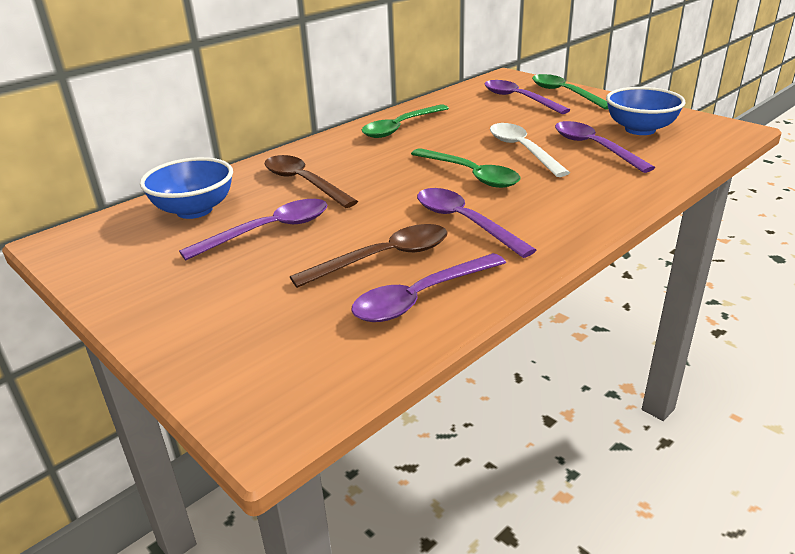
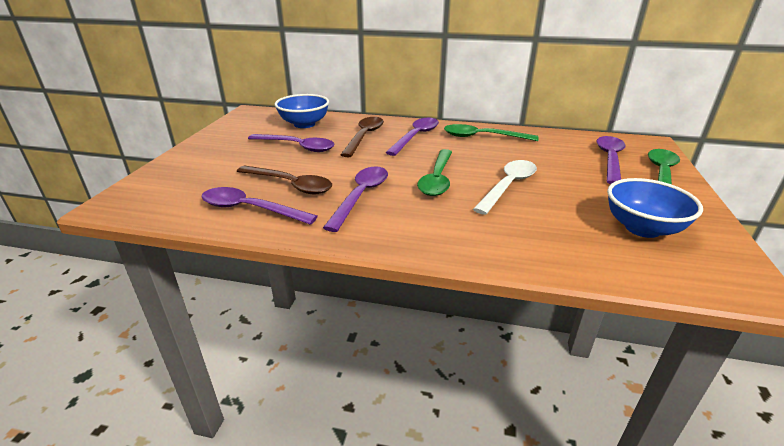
camera: 55 degrees right, 0 degrees up
(593, 147) = (561, 214): purple spoon -> purple spoon (416, 136)

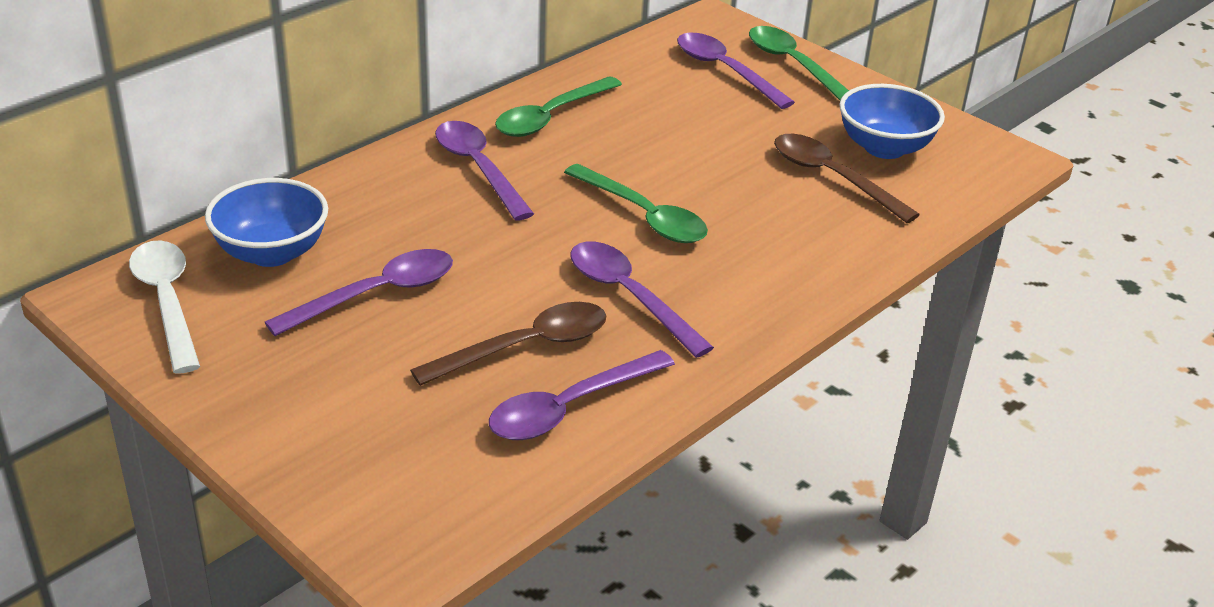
camera: 60 degrees left, 5 degrees up
(364, 136) = (416, 213): brown spoon -> brown spoon (832, 177)
(508, 186) = (717, 174): white spoon -> white spoon (167, 301)

